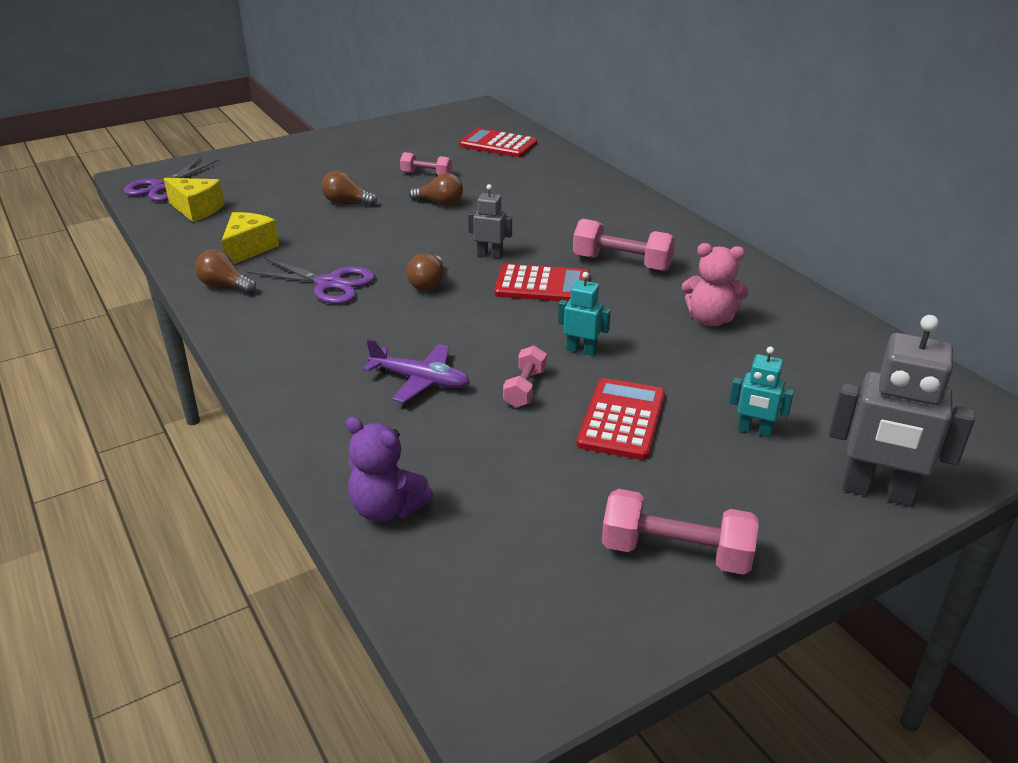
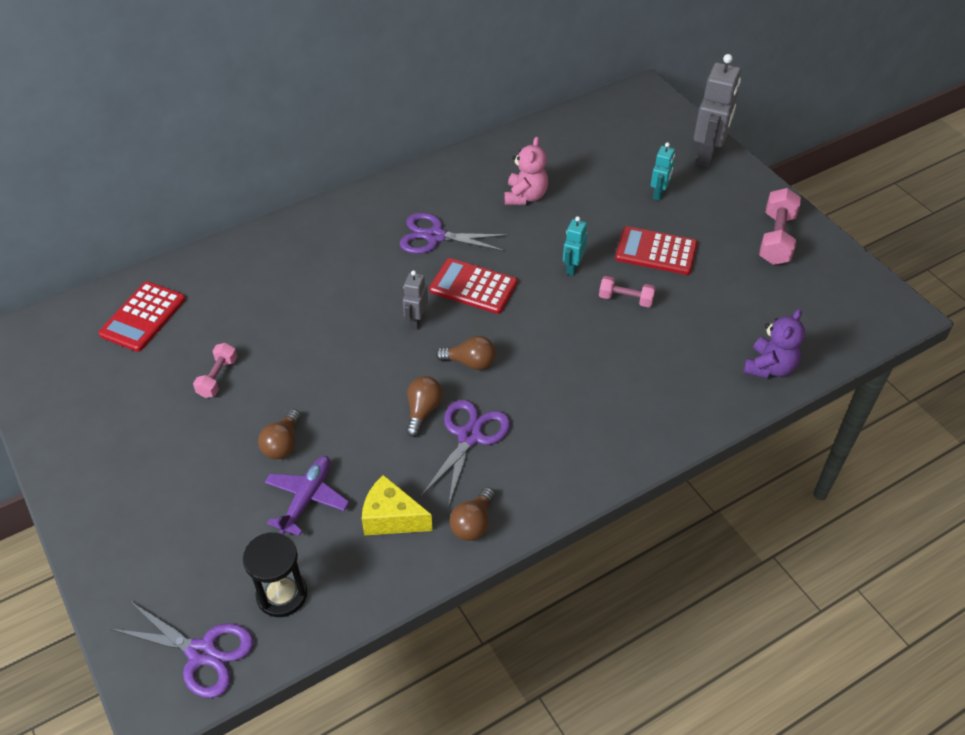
camera: 90 degrees left, 15 degrees up
(196, 209) = (282, 594): yellow cheese -> black hourglass
(420, 380) = (622, 359): purple plane -> purple plane (307, 498)
(440, 203) = (296, 362): brown light bulb -> brown light bulb (423, 411)
(542, 285) = (473, 287): red calculator -> red calculator turned 75 degrees counterclockwise
(622, 263) = (435, 236): pink dumbbell -> purple scissors

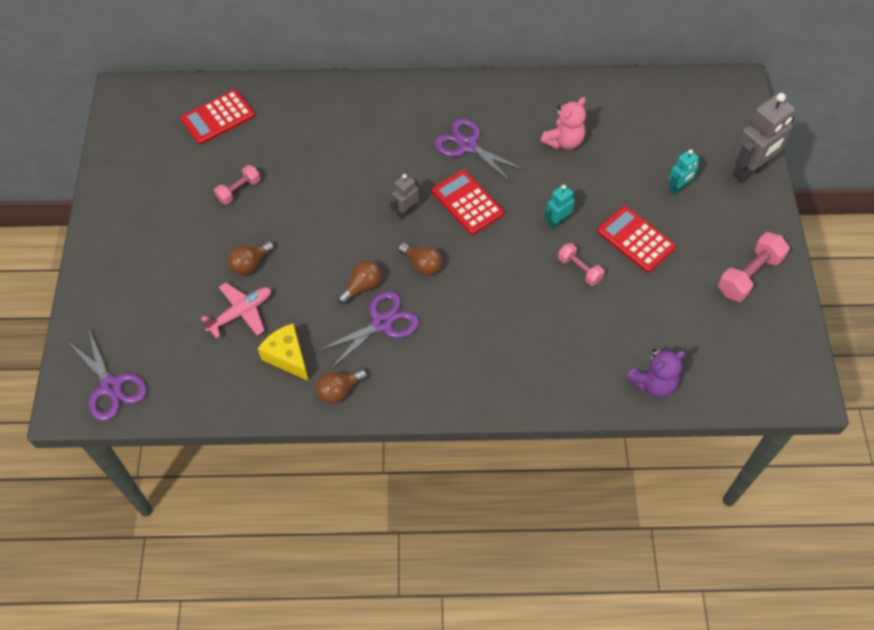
camera: 30 degrees right, 10 degrees up
(282, 594) = (183, 373): black hourglass -> none
(307, 498) = (241, 313): purple plane -> pink plane

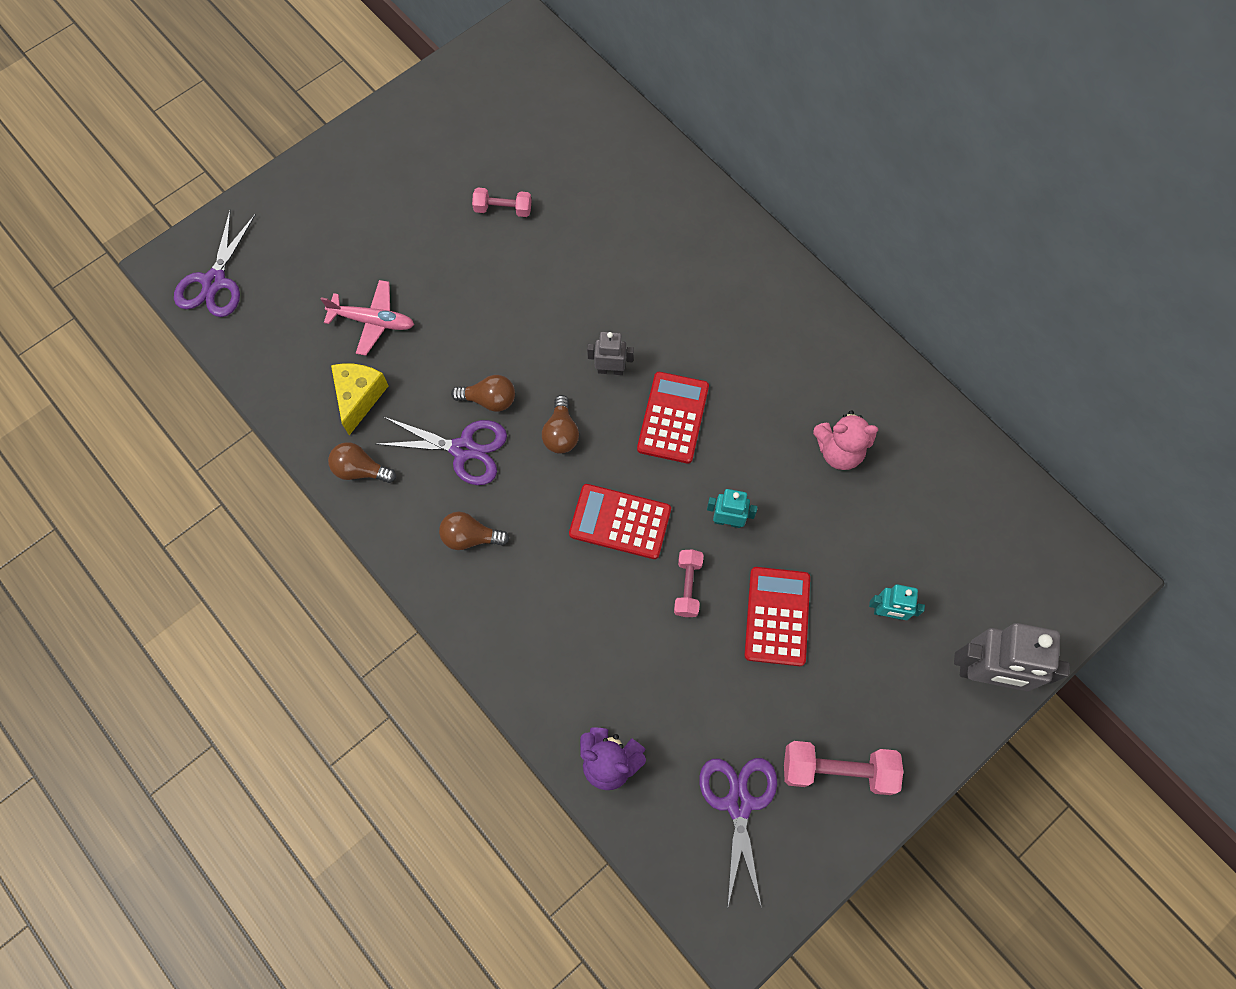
camera: 50 degrees right, 10 degrees up
(218, 117) = (568, 123): red calculator -> red calculator (620, 521)
(250, 264) = (431, 285): brown light bulb -> brown light bulb (470, 537)
(467, 145) = (744, 364): purple scissors -> purple scissors (738, 804)

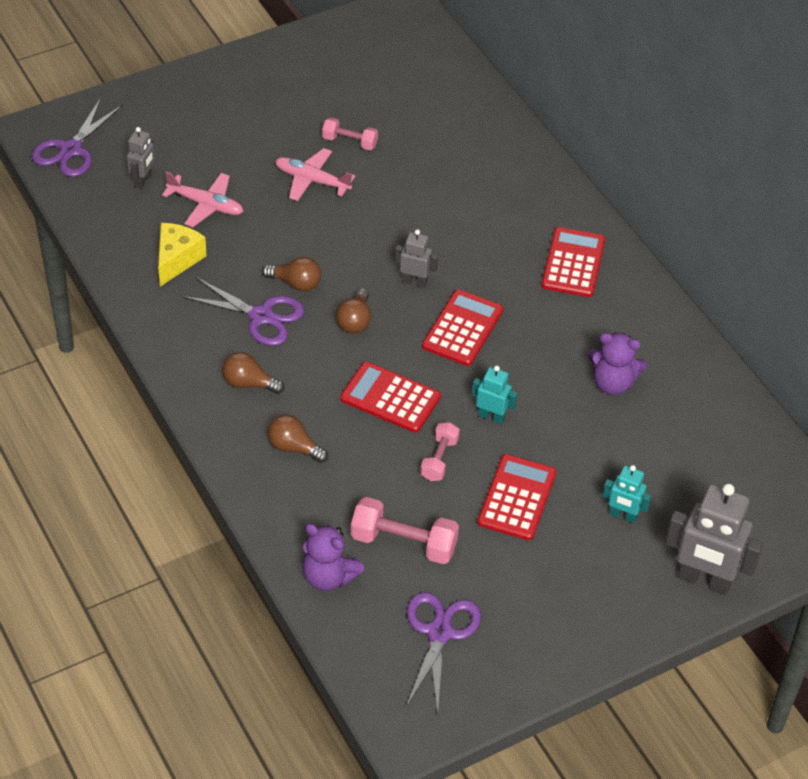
camera: 10 degrees right, 20 degrees down
(299, 304) = (143, 180): none -> grey robot
(360, 470) = (163, 314): brown light bulb -> brown light bulb (294, 447)
(475, 266) = (312, 180): none -> pink plane
(765, 311) = (573, 263): none -> red calculator
(837, 770) = (540, 626): pink dumbbell -> pink dumbbell (403, 543)
(839, 451) = (612, 383): pink teddy bear -> purple teddy bear

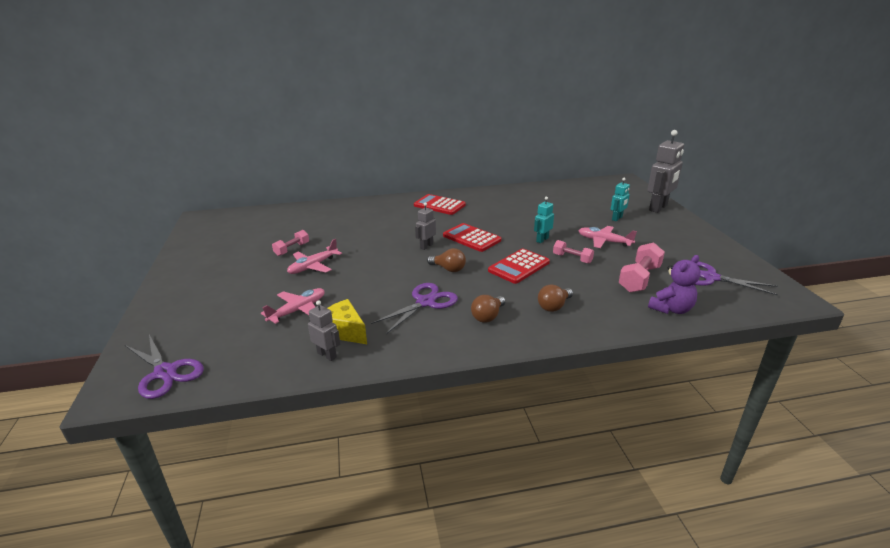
camera: 70 degrees left, 20 degrees down
(143, 180) = (243, 336): grey robot -> grey robot (327, 355)
(296, 283) = (402, 285): brown light bulb -> none
(517, 498) = (604, 241): red calculator -> pink plane
(612, 383) = (527, 208): purple teddy bear -> none

